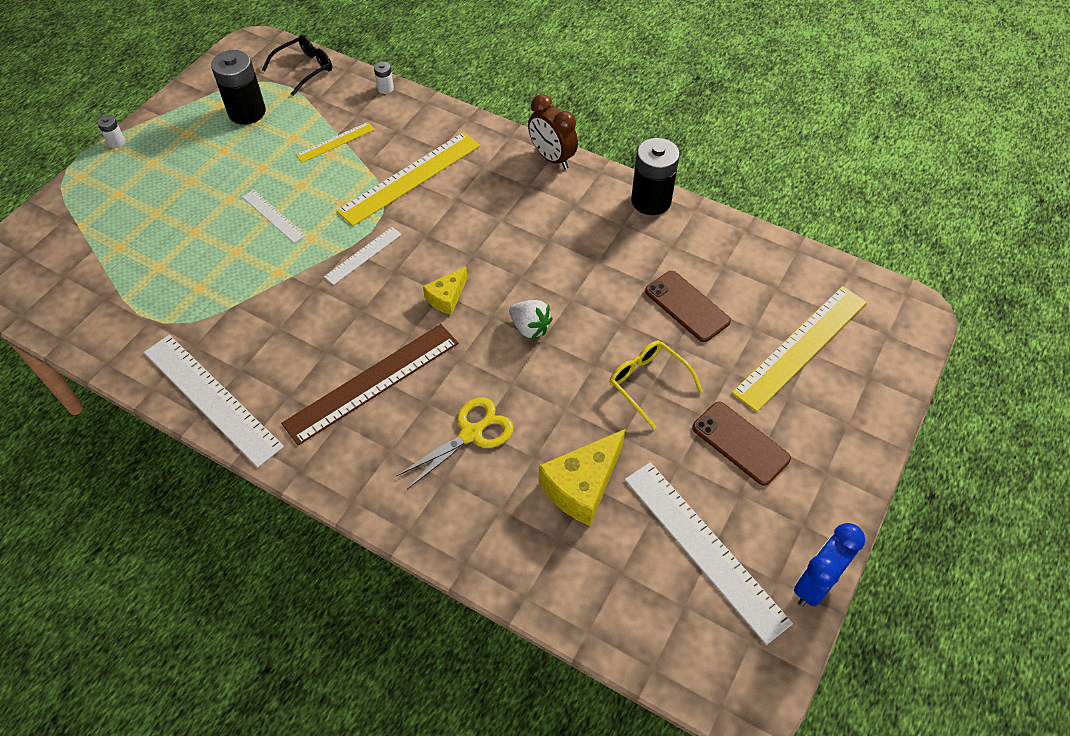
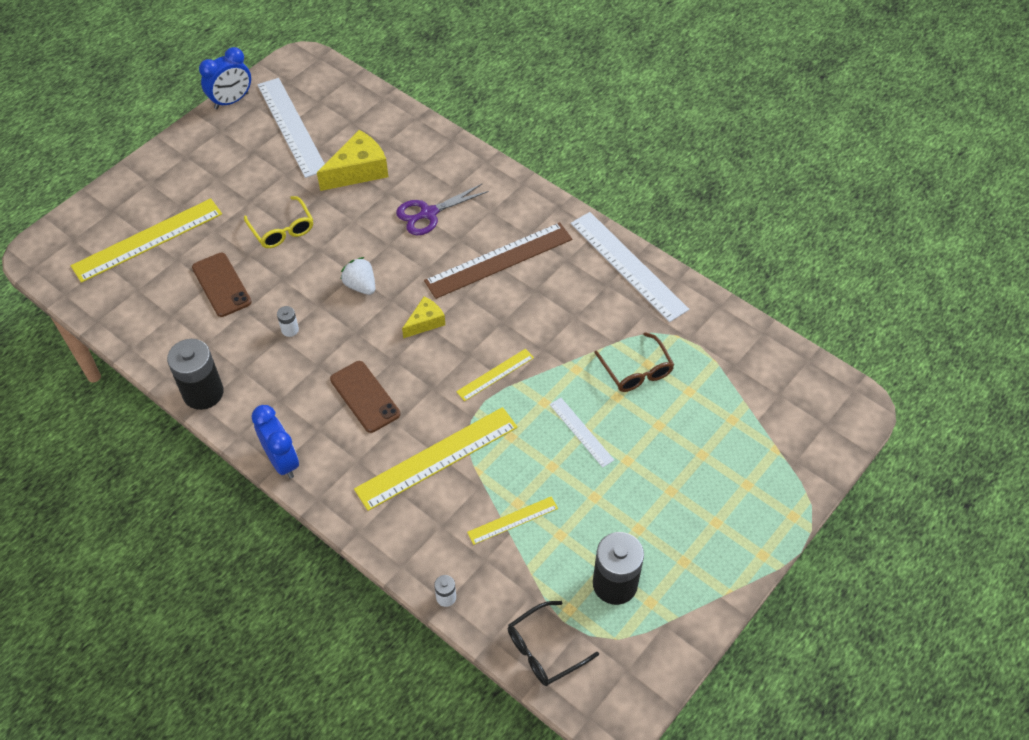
camera: 170 degrees left, 0 degrees up
(116, 142) = (763, 560): white battery -> white battery (290, 330)
(212, 279) = (636, 371): none -> brown glasses
(363, 255) = (495, 375): white ruler -> yellow ruler
(471, 434) = (428, 213): yellow scissors -> purple scissors
(552, 158) = (282, 461): brown clock -> blue clock
(740, 443) = (234, 181): brown phone -> brown phone (365, 397)

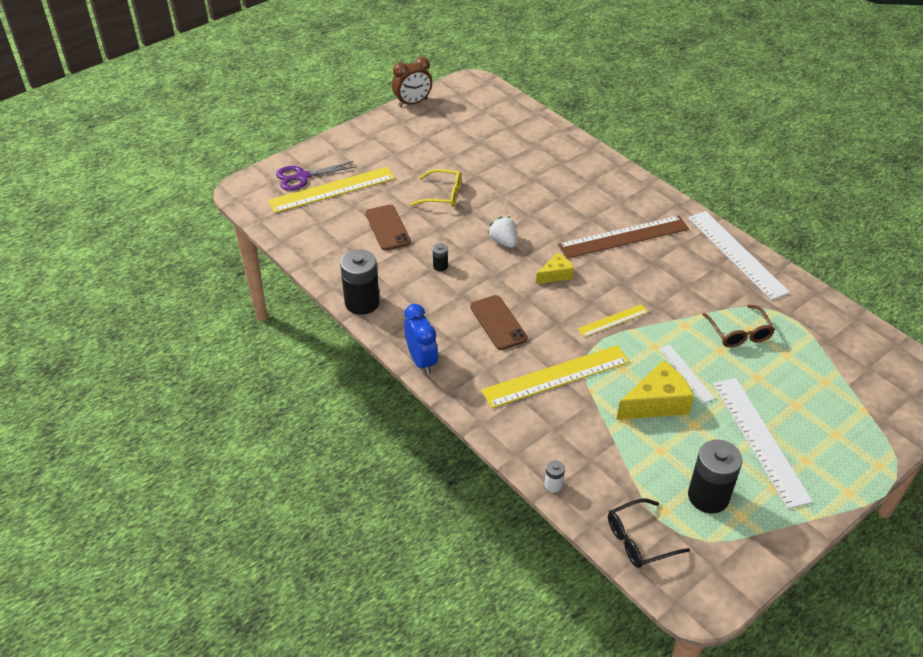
camera: 10 degrees right, 10 degrees down
(231, 101) = (413, 103): blue clock -> brown clock
(282, 230) = (442, 195): yellow glasses -> yellow glasses turned 60 degrees counterclockwise
(290, 330) = (440, 266): white battery -> black battery
(291, 127) = (459, 125): white ruler -> white ruler (760, 440)
(358, 171) = (510, 161): yellow cheese -> yellow cheese (656, 403)
(428, 213) = (566, 197): purple scissors -> purple scissors (302, 177)
(513, 520) = (619, 433): yellow ruler -> none

